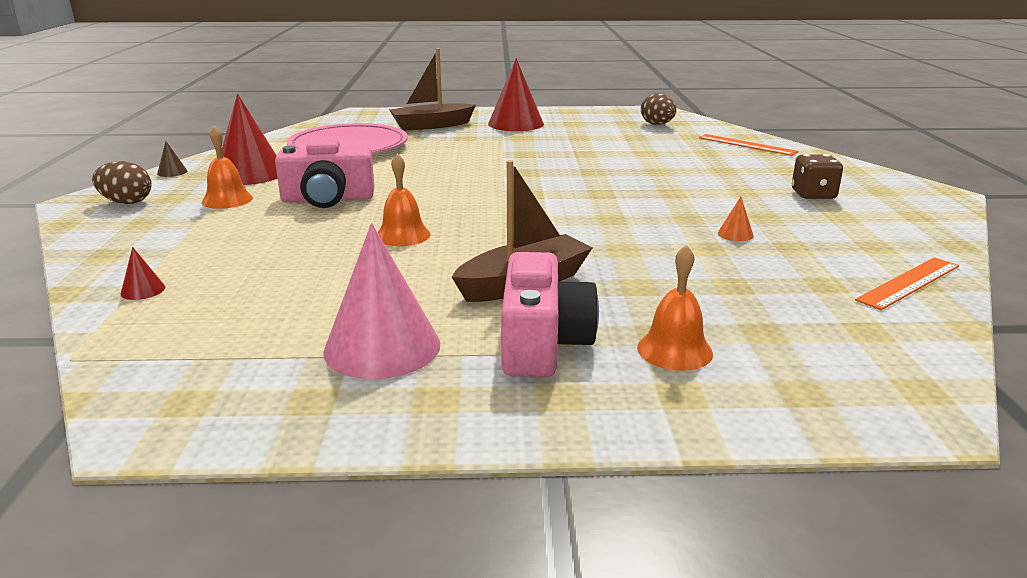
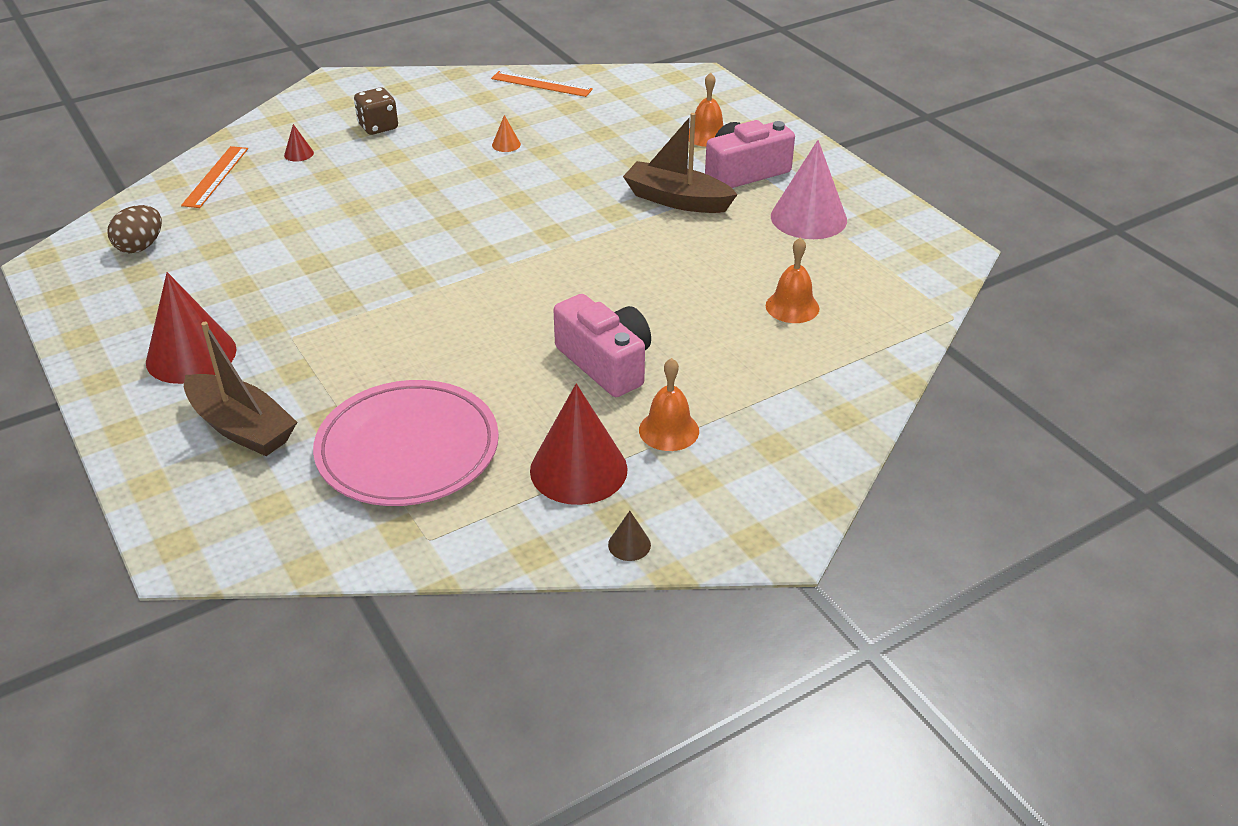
camera: 120 degrees left, 15 degrees up
(127, 202) = (744, 501): brown egg -> none
(143, 290) = (864, 349): red cone -> red cone (299, 154)
(403, 235) = (648, 280): orange bell -> orange bell (792, 307)

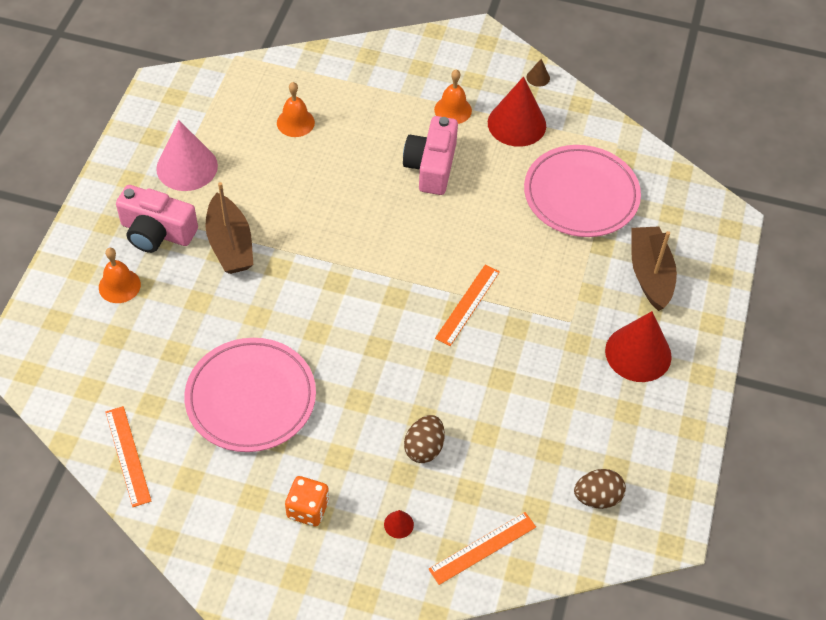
camera: 135 degrees left, 15 degrees up
(330, 193) = (424, 448): none -> brown egg
(378, 127) = (308, 509): brown dice -> orange dice
(411, 288) = (467, 304): none -> orange ruler
(506, 144) = (251, 398): orange cone -> pink plate

